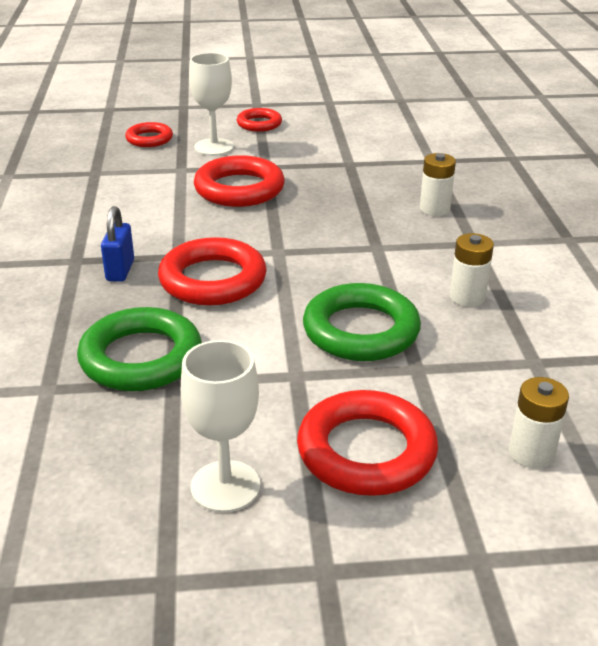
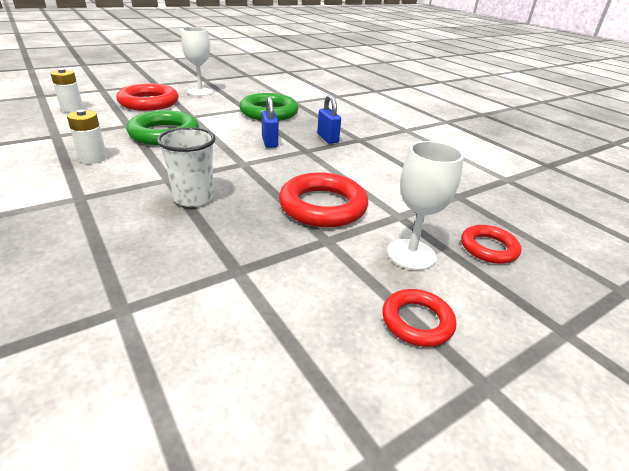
camera: 150 degrees right, 0 degrees up
(213, 280) = (269, 142): red ring -> blue padlock
(358, 220) = (193, 198): none -> white cup
(434, 209) = (117, 225): white battery -> none

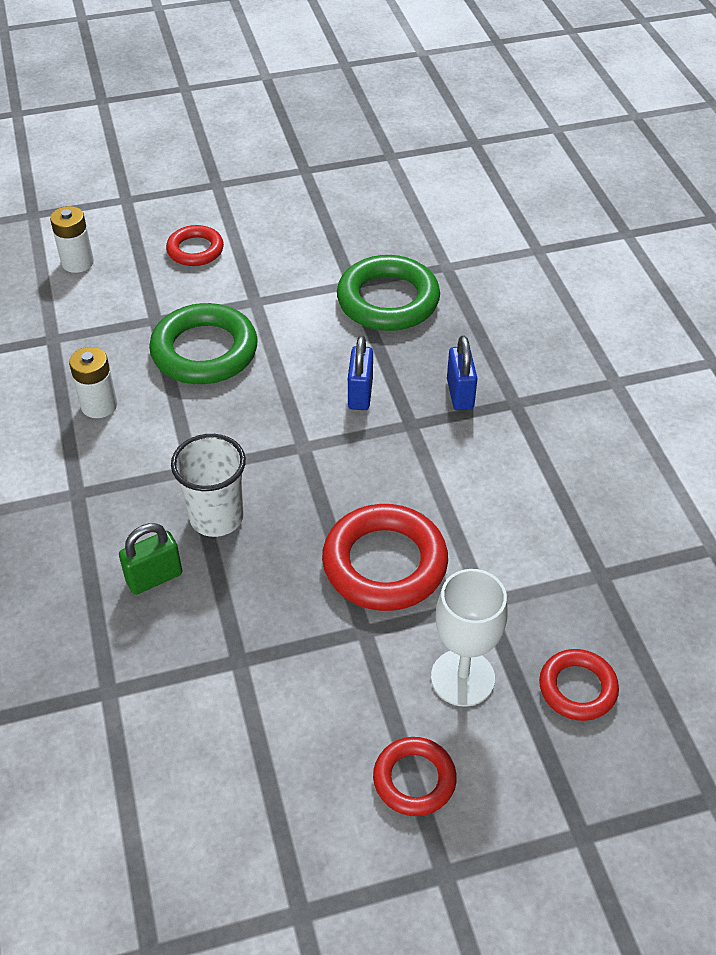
camera: 20 degrees right, 15 degrees up
(149, 102) = (195, 250): red ring -> red ring, size x0.58
(151, 233) = (154, 578): none -> green padlock
(200, 92) = (287, 218): white goblet -> none

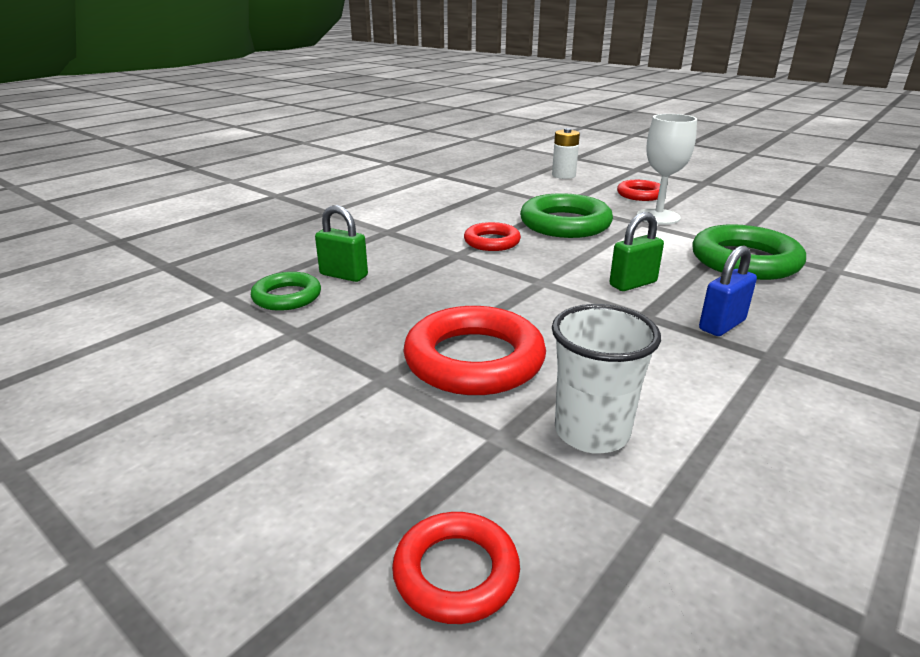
camera: 55 degrees right, 20 degrees down
(99, 405) = (466, 214): white battery -> none
(161, 641) = (287, 297): none -> green ring
(216, 517) = (426, 276): white cup -> white cup (591, 432)
(360, 394) = (633, 284): blue padlock -> green padlock
(414, 779) = (218, 481): red ring -> red ring (492, 242)
(462, 678) = (384, 462): white goblet -> white goblet (658, 217)

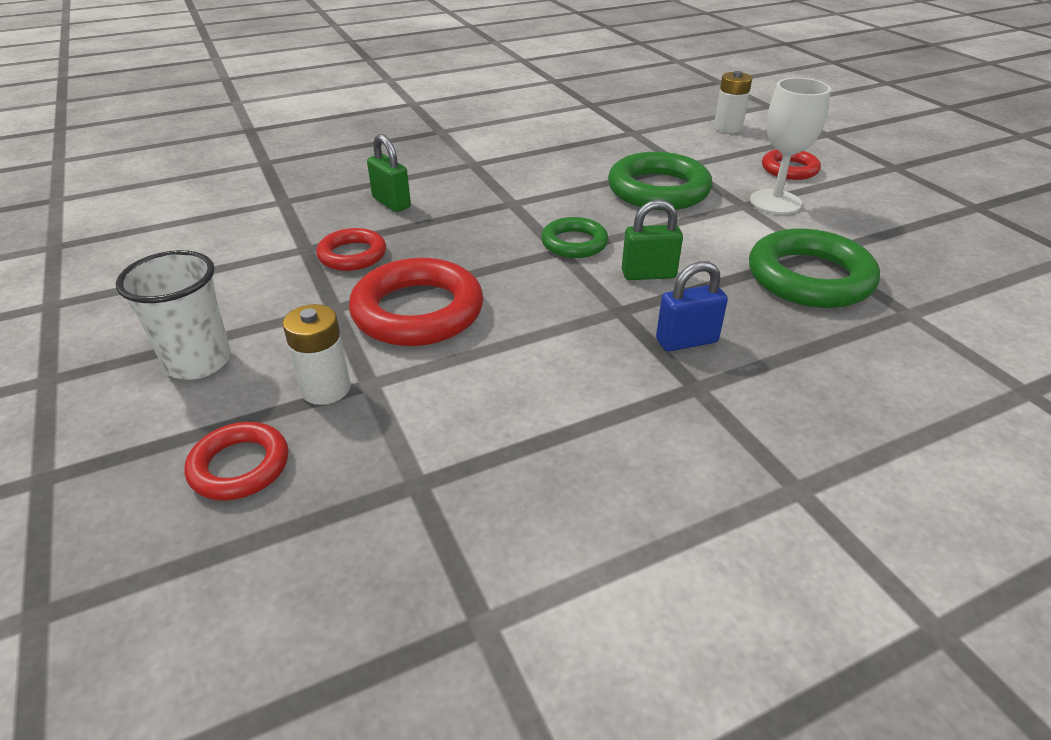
camera: 25 degrees right, 10 degrees up
(287, 297) = (328, 213): green ring -> green ring (574, 243)
(463, 457) = (326, 389): none -> white battery
(492, 242) = (559, 196): red ring -> red ring (352, 255)
(591, 432) = (443, 402): white cup -> white cup (198, 362)

